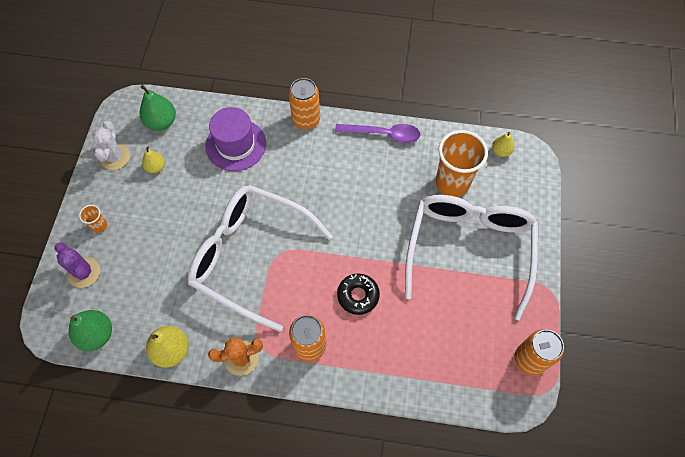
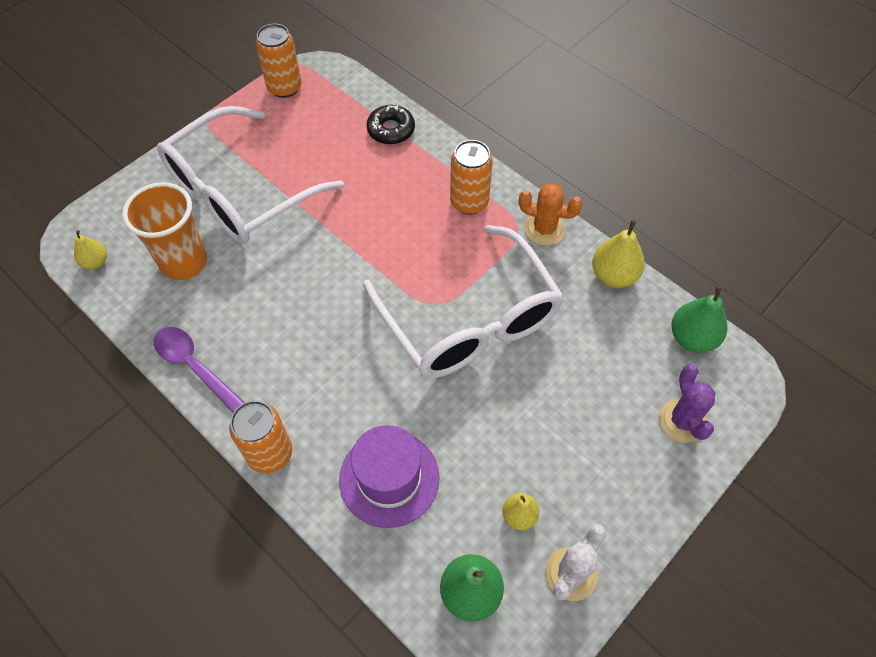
camera: 145 degrees left, 5 degrees down
(99, 226) = (638, 473): orange cup -> none
(358, 295) = (386, 216): black donut -> black donut (391, 130)

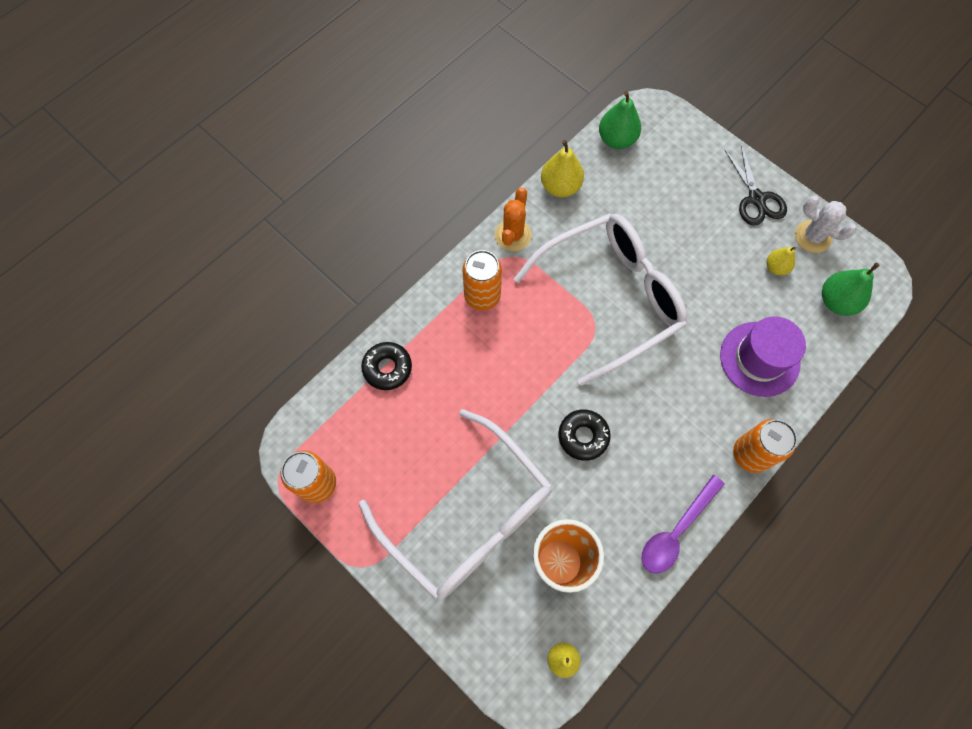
camera: 90 degrees left, 10 degrees up
(308, 287) = (583, 436): none -> black donut
(625, 503) = (756, 199): none -> black scissors
(682, 421) = (688, 155): purple cactus -> none

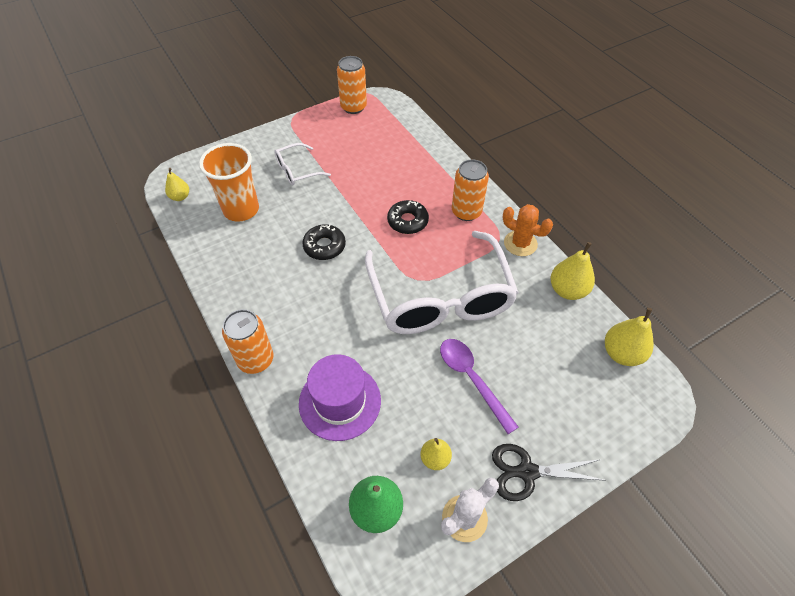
camera: 105 degrees right, 15 degrees down
(387, 368) = (422, 150): black donut -> black donut (407, 221)
(469, 517) = (296, 171): white glasses -> white glasses, size x0.44
(616, 139) = (622, 353): green pear -> yellow pear
(676, 530) = (223, 285): purple spoon -> purple spoon (472, 379)

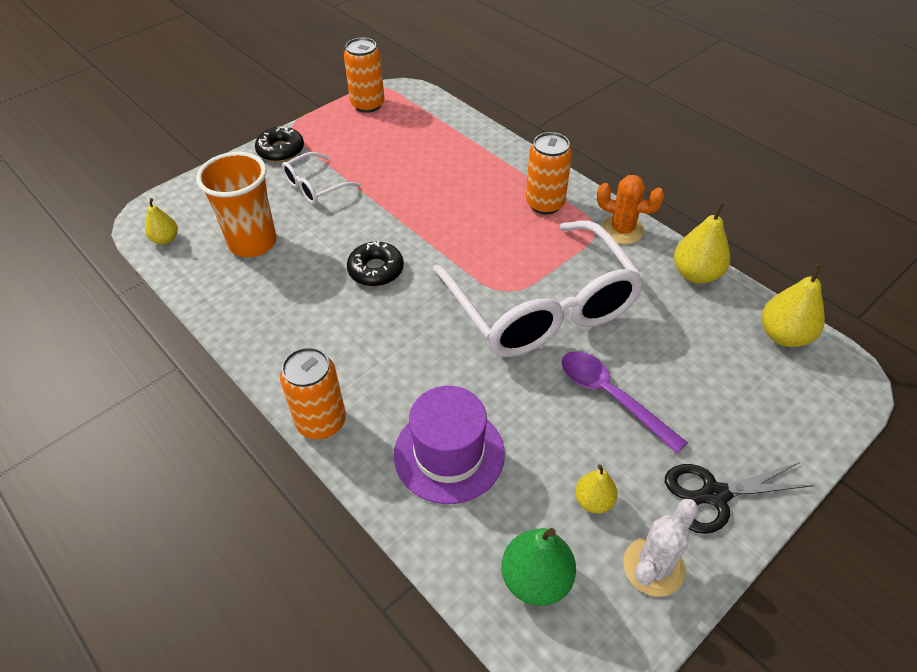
camera: 10 degrees left, 5 degrees down
(407, 221) = (474, 225): black donut -> black donut (280, 150)

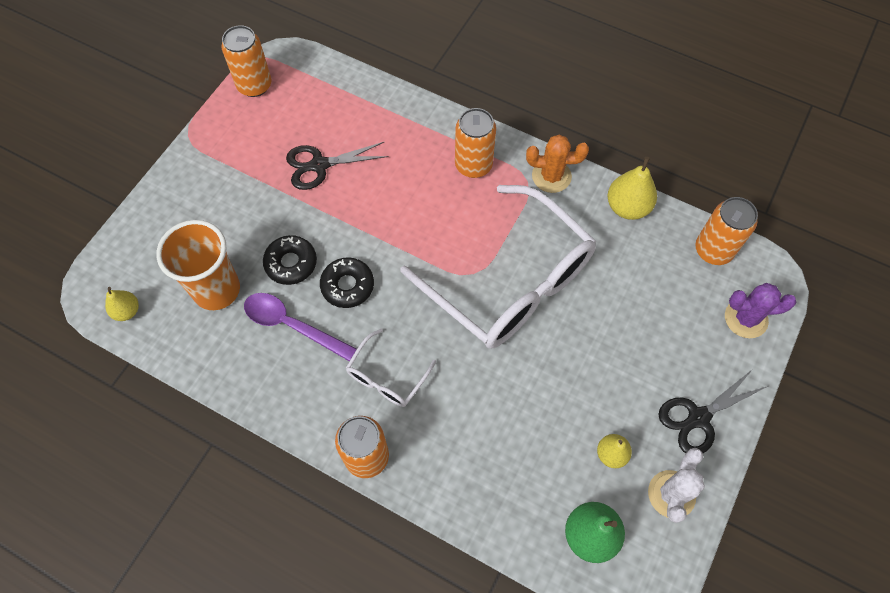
camera: 20 degrees left, 15 degrees up
(280, 150) = (191, 169): black donut -> black donut (291, 263)
(314, 187) = (246, 205): white glasses -> white glasses (386, 377)
(396, 172) = (320, 165): none -> black scissors
(449, 454) = (485, 451): purple hat -> none
(611, 397) = (595, 354): purple spoon -> purple spoon (292, 325)
(784, 335) = (713, 250): yellow pear -> orange can
(805, 410) = (746, 318): none -> purple cactus

